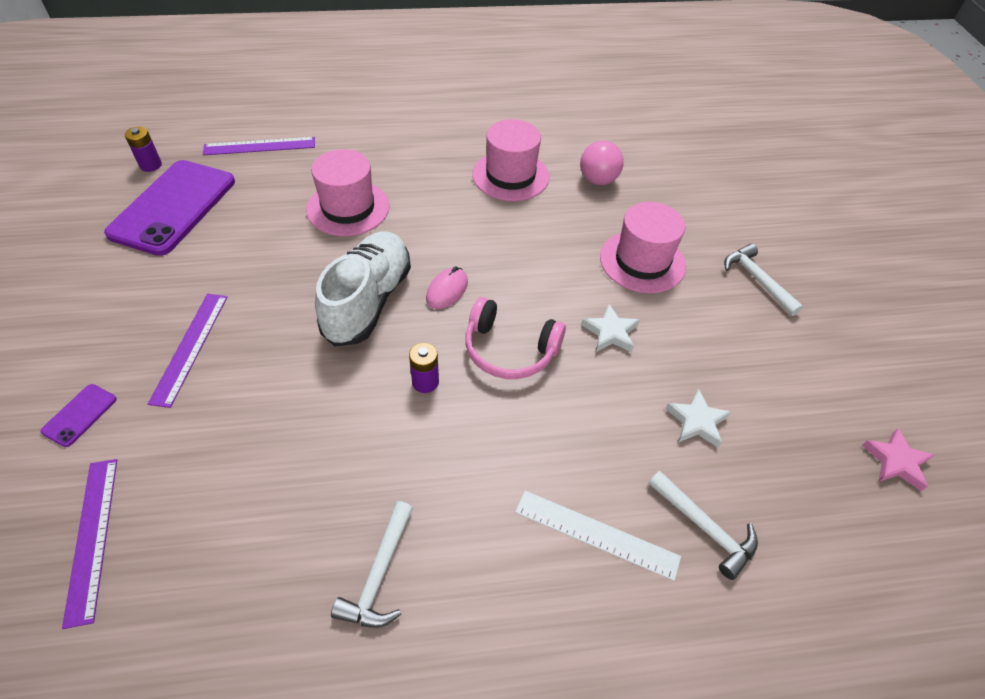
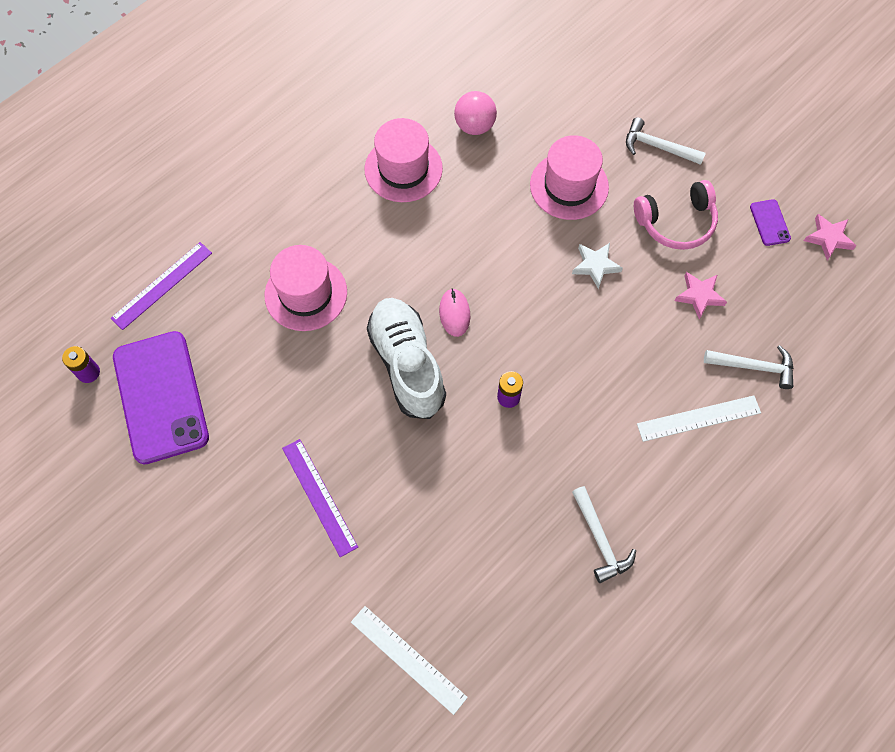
camera: 35 degrees left, 15 degrees up
(80, 415) = (302, 600): purple phone -> purple phone (769, 222)
(92, 537) = (408, 659): purple ruler -> white ruler
(510, 350) = (541, 330): pink headphones -> pink headphones (676, 222)
(697, 421) = (699, 296): white star -> pink star

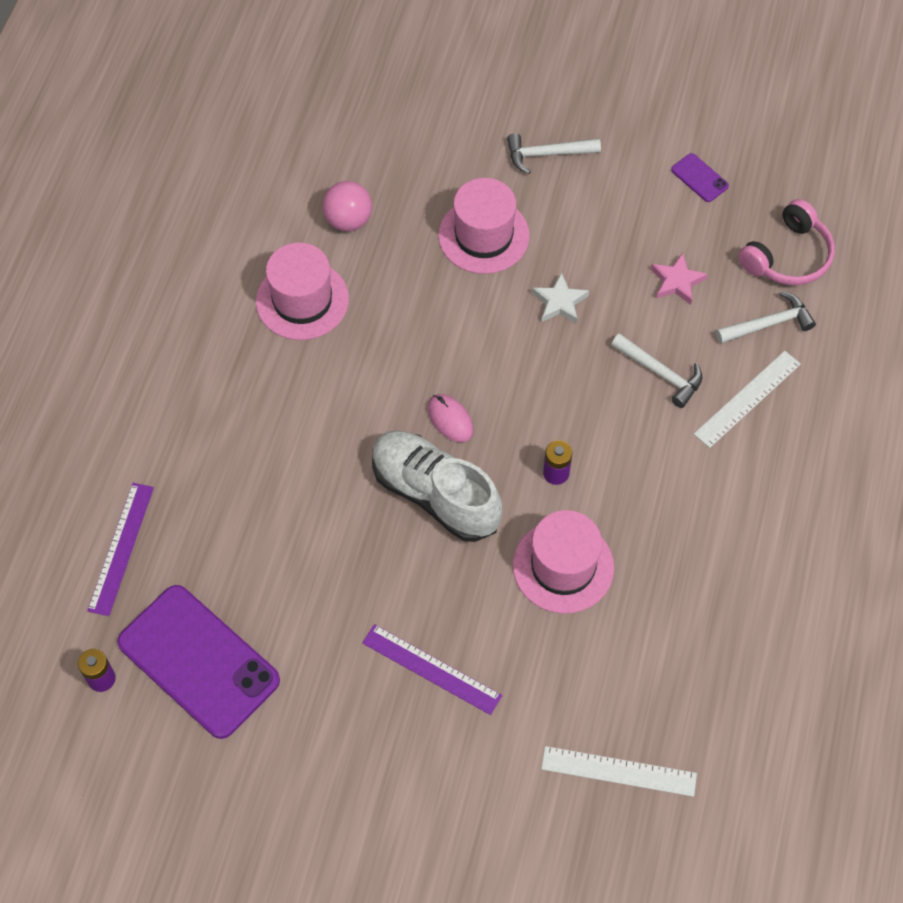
camera: 30 degrees left, 5 degrees down
(306, 294) = (283, 478): pink hat -> pink hat (563, 566)
(600, 540) = (727, 561): white hammer -> white hammer (661, 373)
(676, 222) = (611, 221): pink headphones -> pink headphones (787, 256)
(828, 238) = (762, 166): pink star -> none

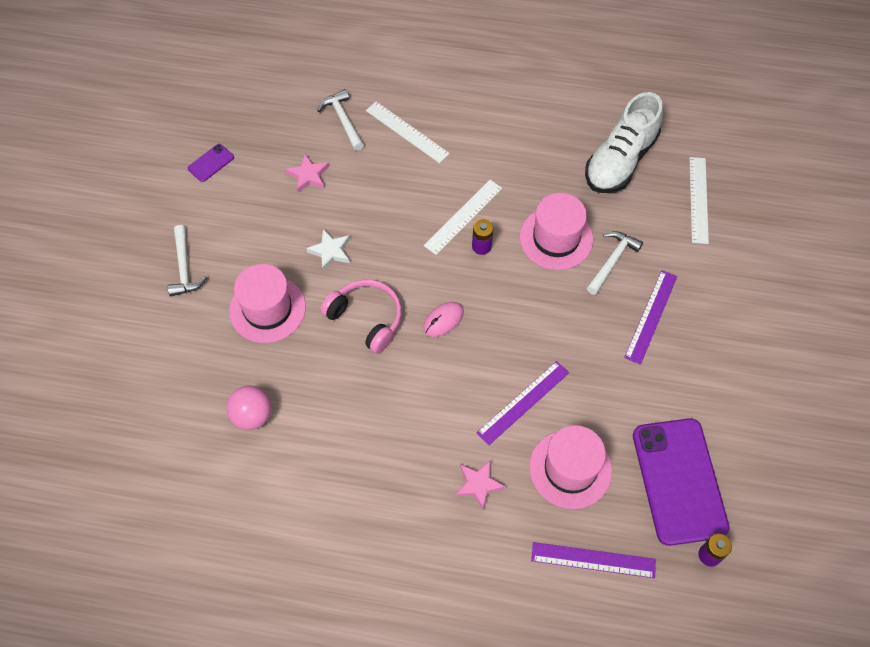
camera: 95 degrees left, 0 degrees up
(198, 661) = (679, 481): purple phone -> purple phone turned 45 degrees counterclockwise
(231, 438) = (478, 485): none -> pink star
(302, 300) = (337, 444): pink hat -> pink hat (570, 469)
(327, 497) = (523, 402): none -> purple ruler
(435, 494) = (510, 325): white shoe -> white shoe (620, 160)
(604, 456) = (463, 216): none -> white ruler
(661, 373) = (390, 184): white hammer -> white hammer (612, 261)
(787, 256) = (283, 108): pink headphones -> pink headphones (366, 318)

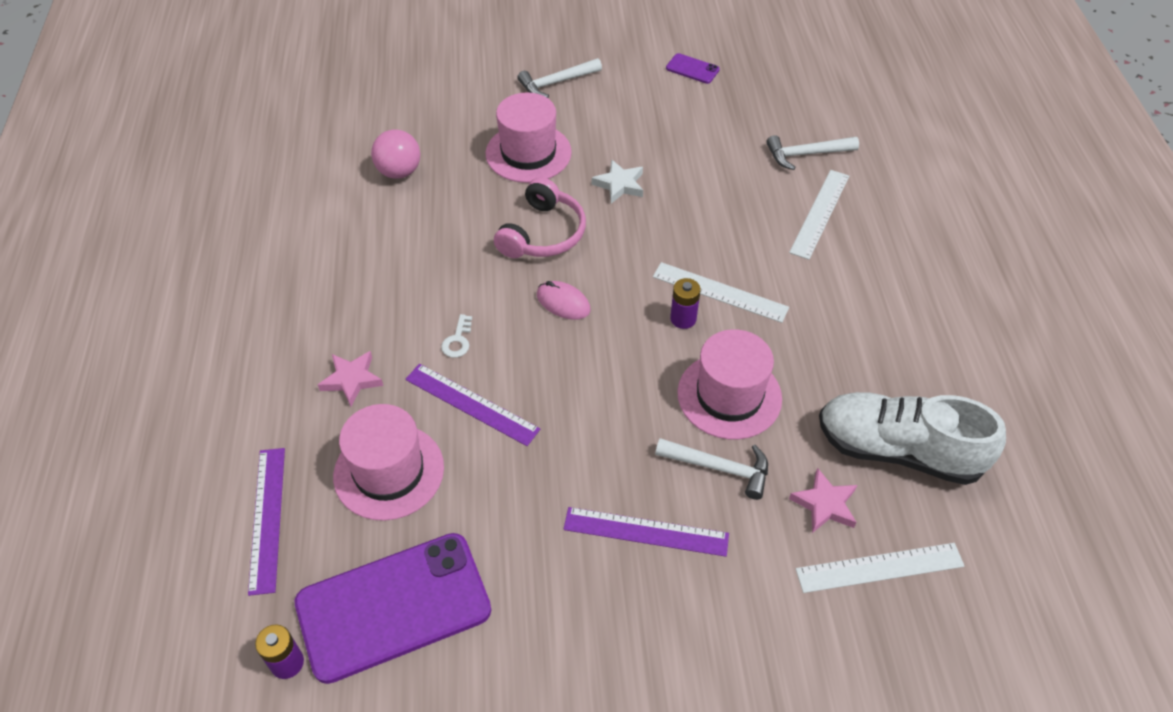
camera: 75 degrees right, 10 degrees down
(308, 175) = (713, 144): pink star -> pink star (825, 504)
(343, 120) = (806, 154): white hammer -> white hammer turned 150 degrees counterclockwise
(460, 401) = (458, 340): none -> white key

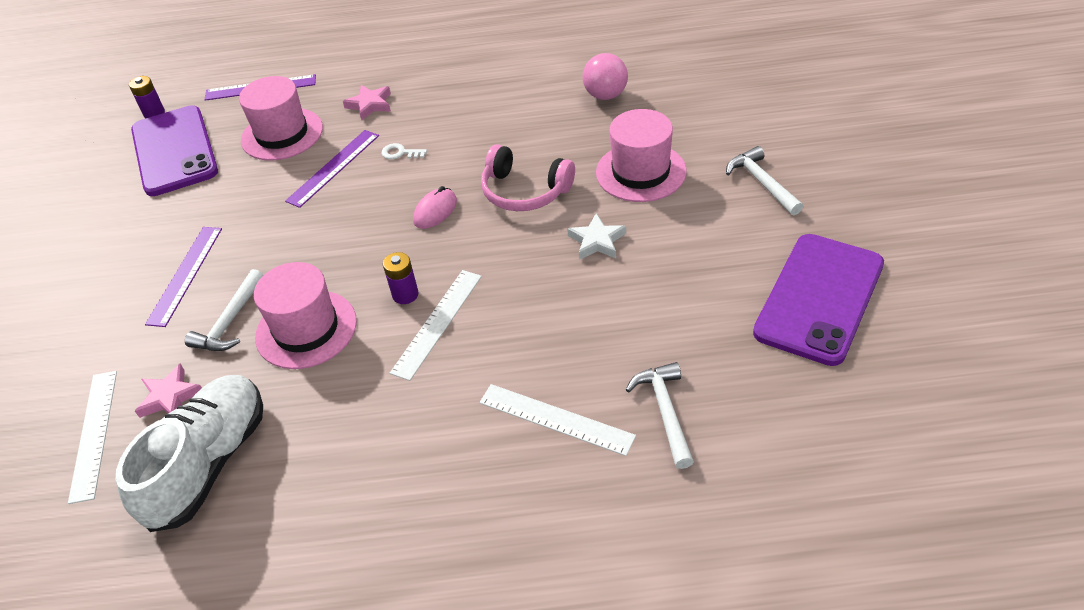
camera: 95 degrees right, 5 degrees down
(692, 69) = (819, 298): purple phone -> purple phone, size x2.43

